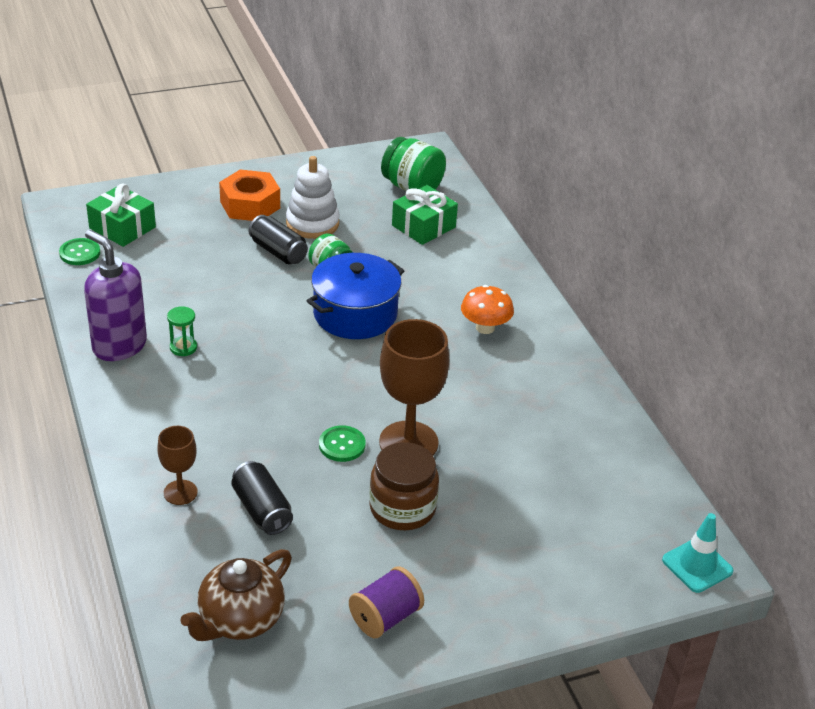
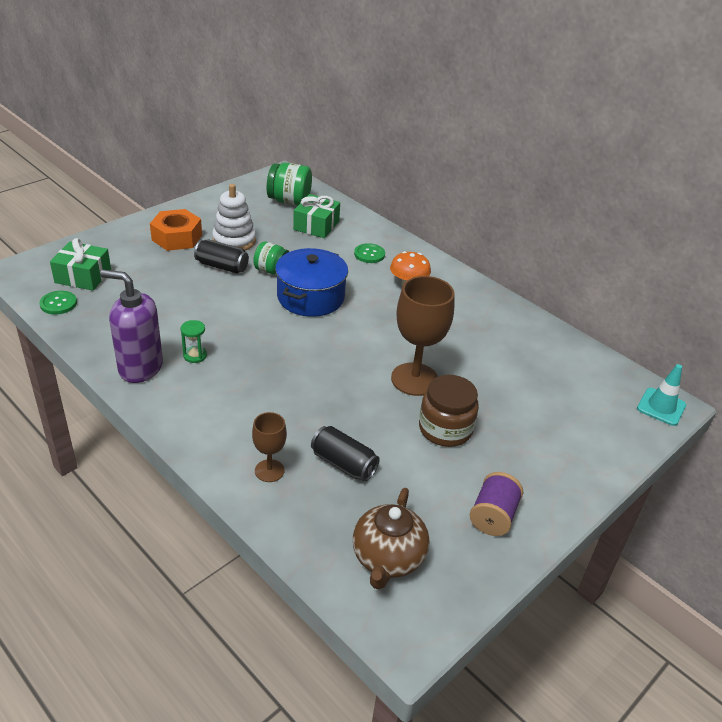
camera: 25 degrees left, 0 degrees up
(342, 445) = (368, 395): green button -> green button (369, 254)

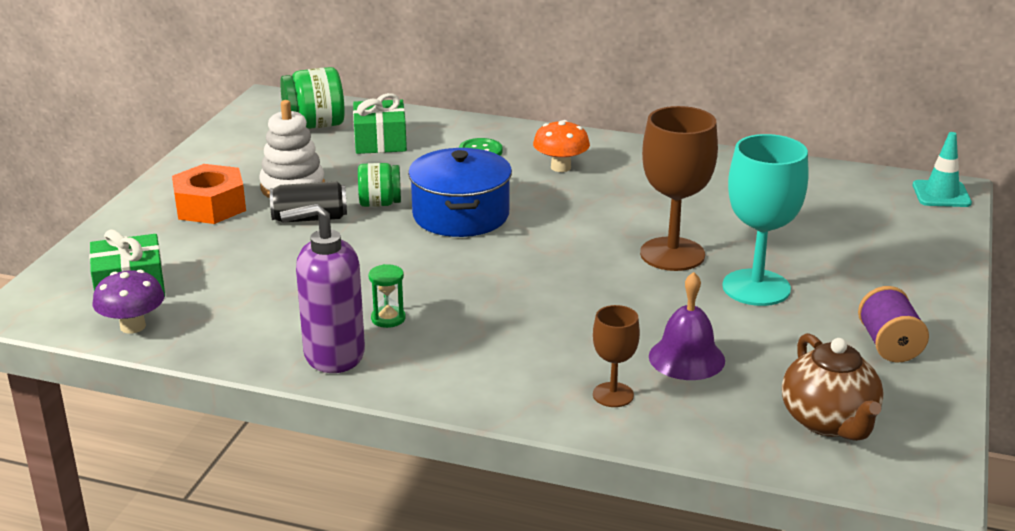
camera: 25 degrees left, 10 degrees down
(58, 304) = (133, 326): green button -> purple mushroom
(343, 464) = (686, 358): black can -> purple bell
(445, 429) = (756, 288): brown jar -> turquoise goblet

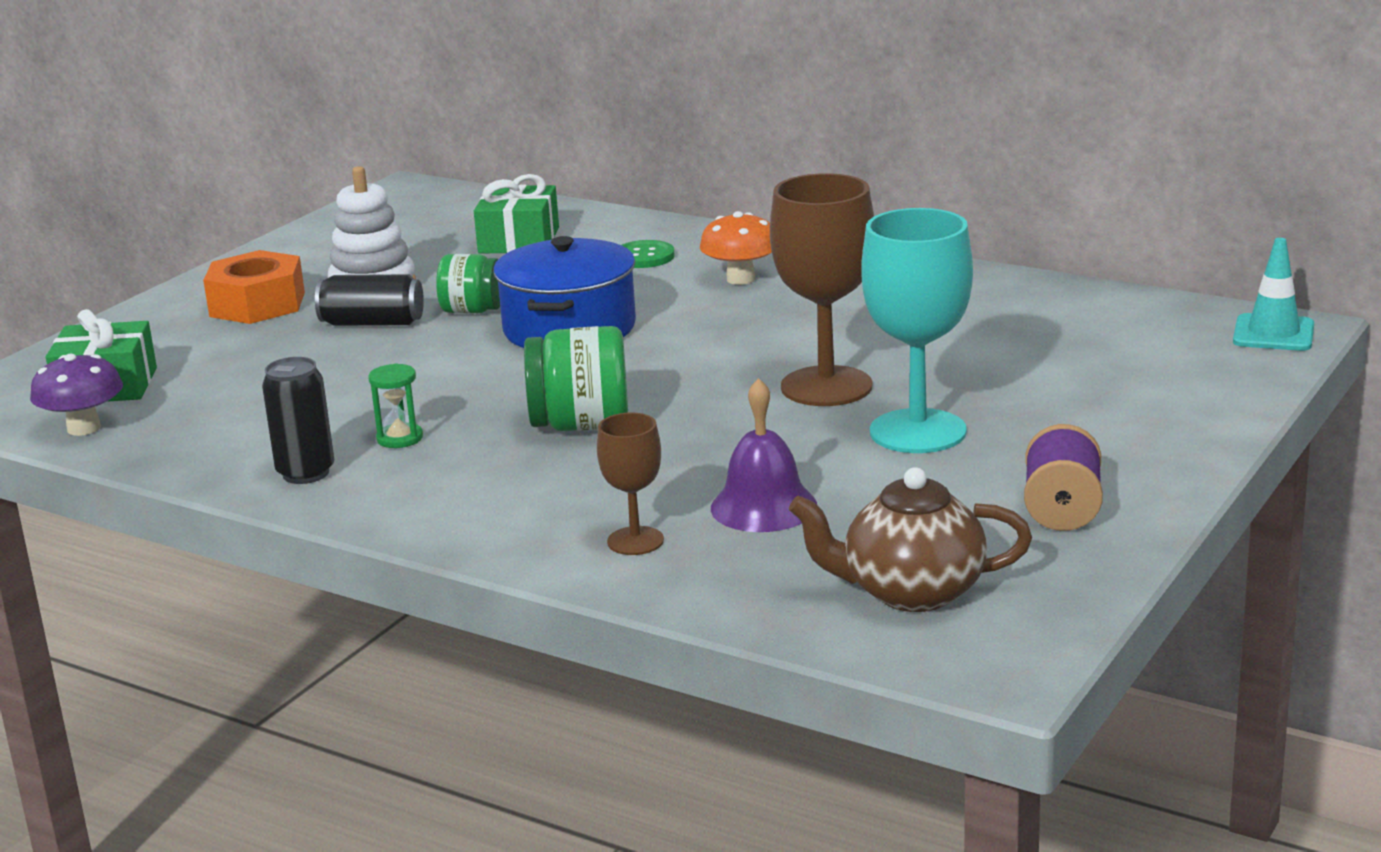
camera: 15 degrees right, 5 degrees down
(314, 125) = (445, 219): green jar -> green jar (581, 425)
(333, 354) = (306, 473): purple soap dispenser -> black can
(829, 422) = (911, 592): brown teapot -> brown teapot turned 90 degrees clockwise

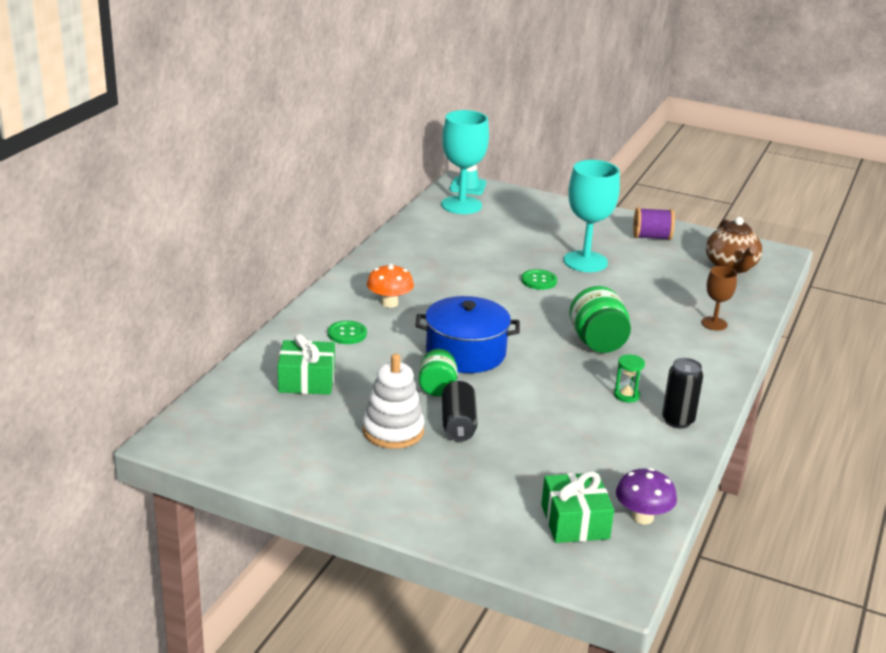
camera: 100 degrees left, 5 degrees up
(257, 304) = (423, 478): orange nut -> none
(763, 506) = (670, 295): purple bell -> none
(826, 387) = (539, 281): brown goblet -> green button
(1168, 328) = (461, 205): none -> turquoise goblet

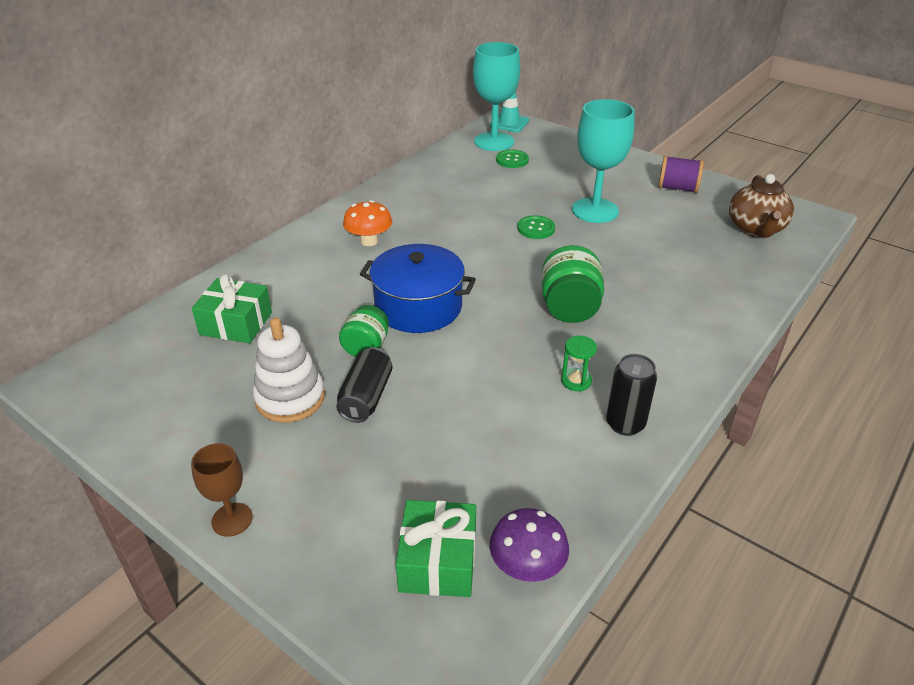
camera: 15 degrees right, 10 degrees up
(347, 334) = (307, 272): green button -> green button (512, 160)
(714, 324) = (713, 297): brown goblet -> brown goblet (232, 519)

